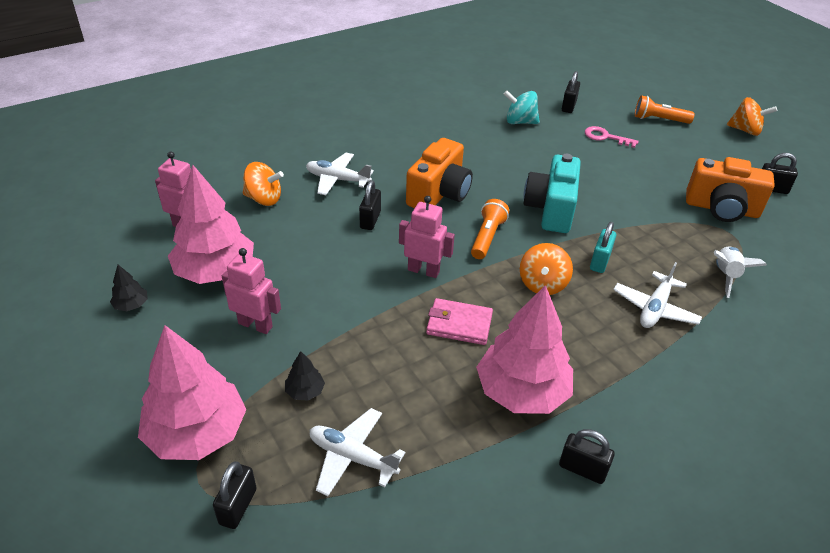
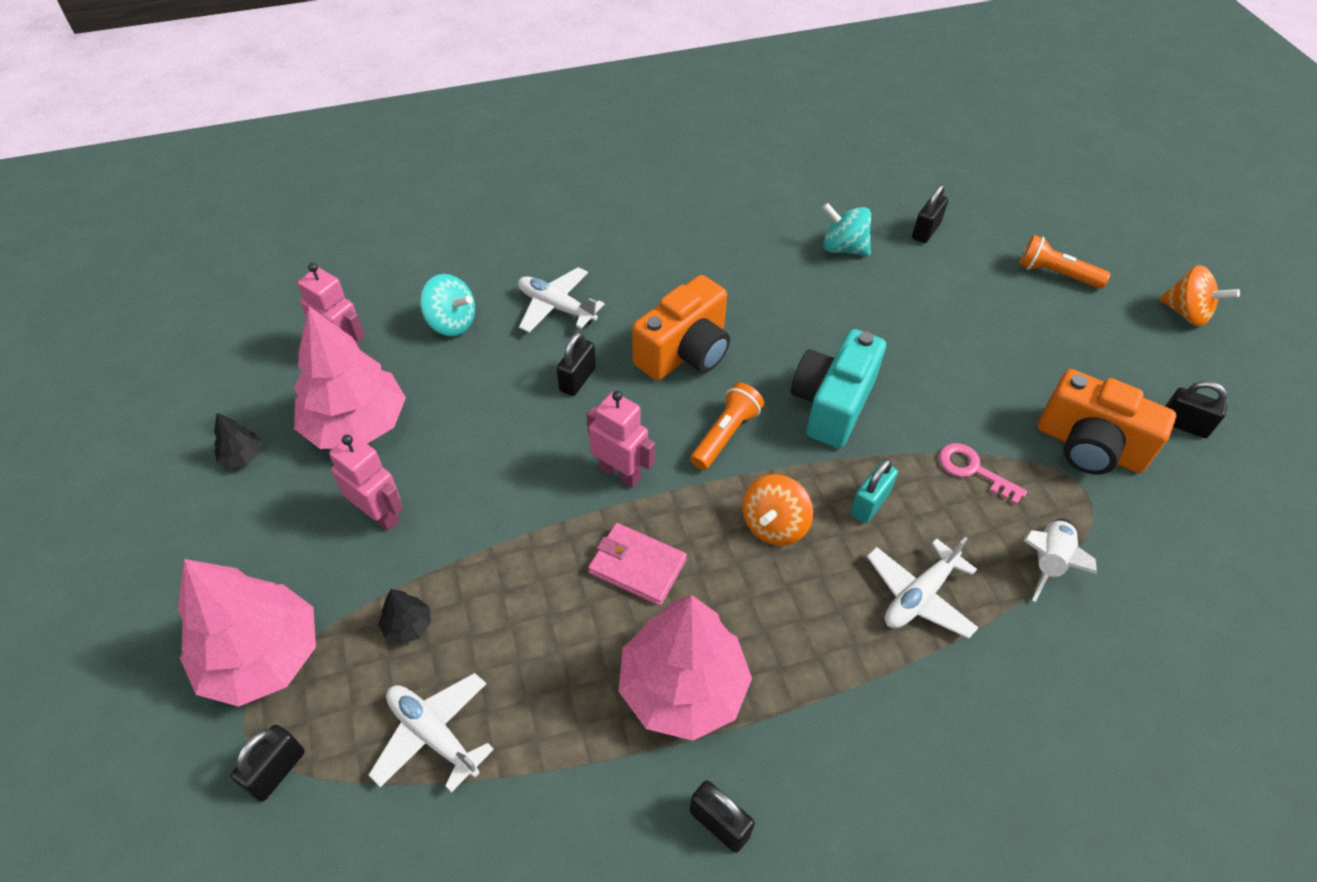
camera: 15 degrees right, 10 degrees up
(264, 199) = (451, 323): orange spinning top -> turquoise spinning top
(605, 137) = (961, 293): pink key -> pink key (973, 470)

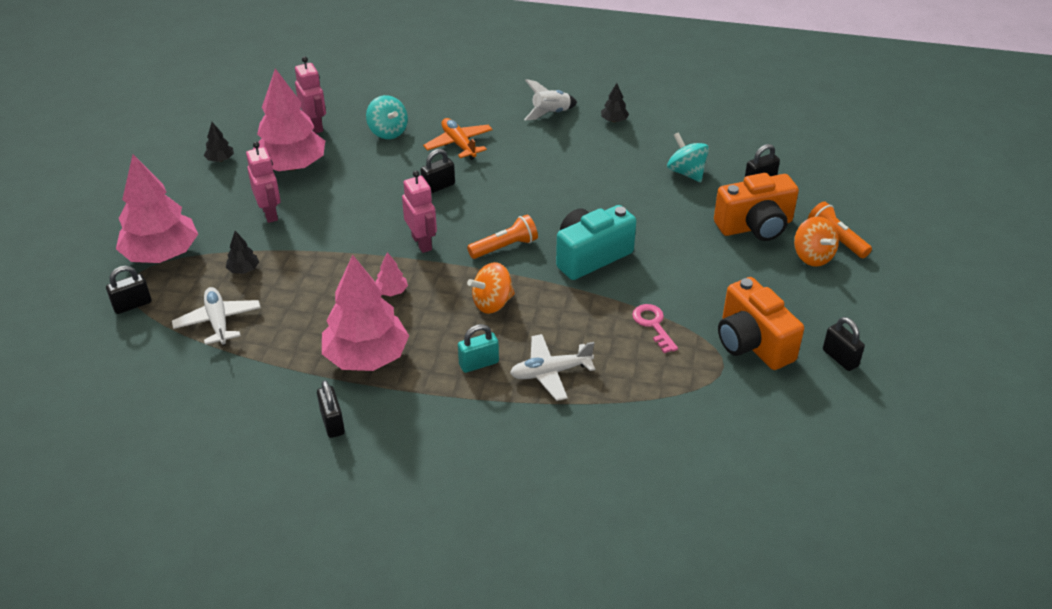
camera: 30 degrees right, 10 degrees down
(556, 307) = (459, 144): white plane -> orange plane
(637, 566) = (391, 291): pink wallet -> pink tree
(685, 352) = (519, 195): orange camera -> orange camera (755, 226)
(712, 207) = (614, 120): none -> black tree
(869, 504) = (564, 316): turquoise padlock -> turquoise padlock (478, 363)
(1047, 562) = (654, 390): white rocket -> white rocket (550, 113)
(1186, 313) = (919, 296): orange spinning top -> orange spinning top (812, 256)

